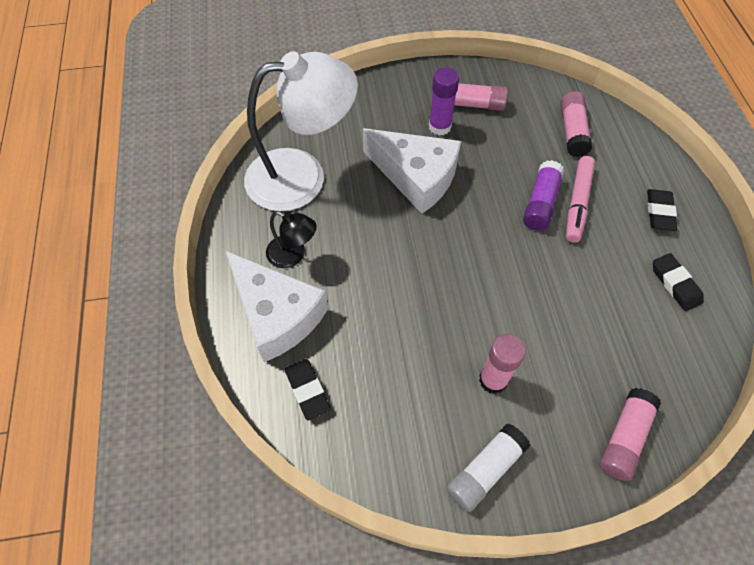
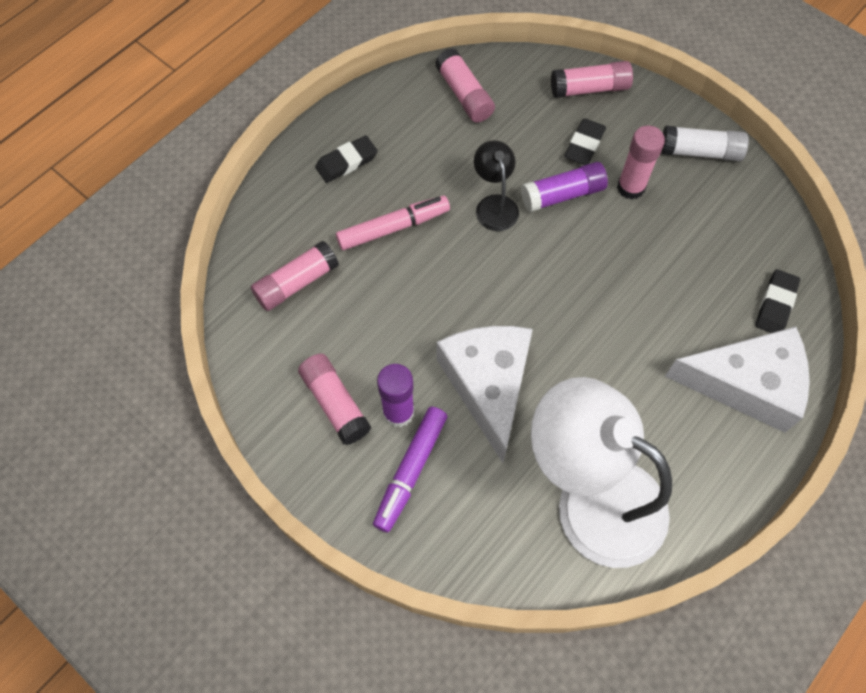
camera: 130 degrees left, 5 degrees up
(277, 314) = (746, 384): white cheese -> white cheese turned 90 degrees clockwise
(293, 255) = (682, 422): black lamp -> black lamp (494, 205)
(400, 111) = (411, 471): none -> purple marker
(540, 203) = (420, 257): purple glue stick -> purple glue stick (563, 195)
(675, 284) = (420, 117): black eraser -> black eraser (584, 145)
(681, 331) = (464, 95): none -> pink glue stick

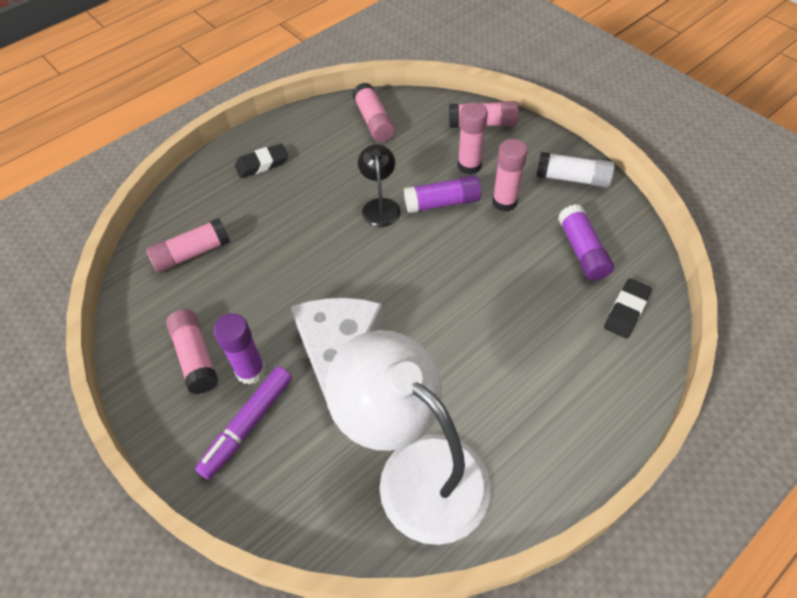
camera: 10 degrees right, 10 degrees down
(393, 227) = (287, 217): pink marker -> none
(584, 145) = (469, 165): black eraser -> pink glue stick
(722, 240) = (582, 251): none -> purple glue stick
(746, 384) = (588, 379): white cheese -> none

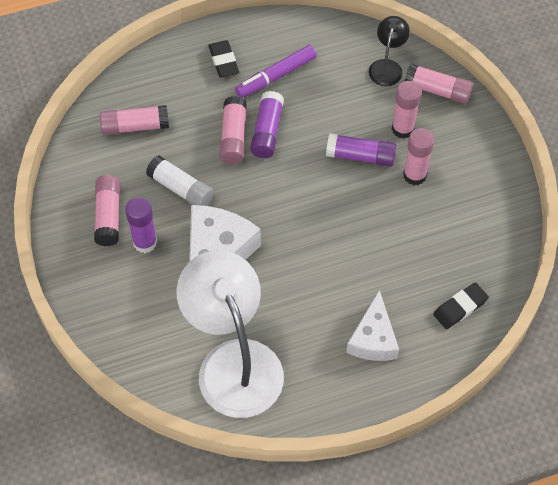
camera: 20 degrees right, 5 degrees up
(248, 425) = (128, 283): purple marker -> purple marker (276, 76)
(262, 164) = (223, 61): black eraser -> black eraser turned 75 degrees clockwise
(374, 121) = (340, 52): pink glue stick -> pink glue stick (233, 137)
(380, 206) = (306, 140): black lamp -> black lamp (387, 67)
(558, 378) = (373, 338): none -> white cheese
(572, 178) = (487, 175): white glue stick -> white glue stick (181, 189)
(582, 251) = (455, 244): purple glue stick -> purple glue stick (267, 131)

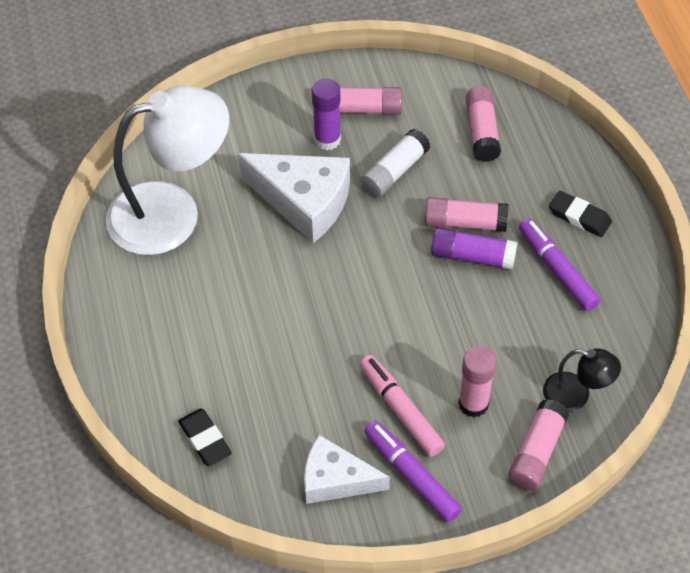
camera: 95 degrees right, 5 degrees down
(223, 61) = (579, 217): black eraser -> black eraser turned 45 degrees clockwise
(360, 156) = (432, 352): purple glue stick -> none
(373, 338) = (179, 344): white cheese -> white cheese (335, 479)
(414, 175) = (400, 410): pink glue stick -> pink marker
(468, 166) = (411, 475): none -> purple marker

